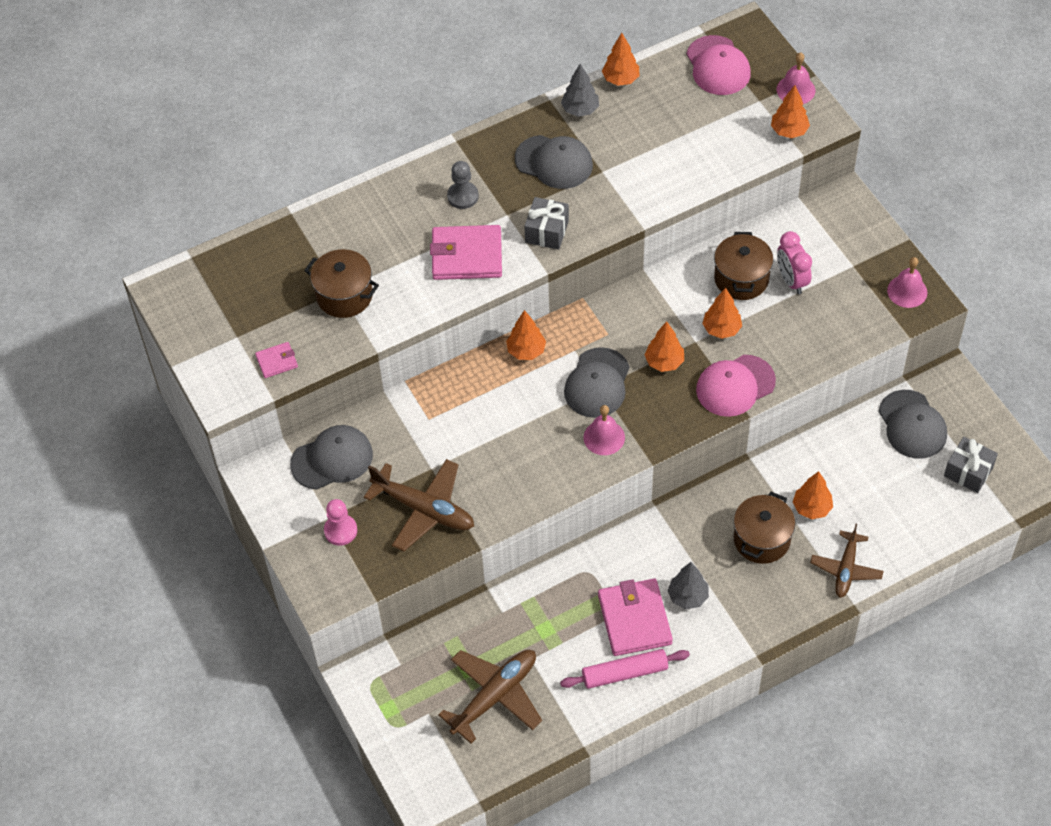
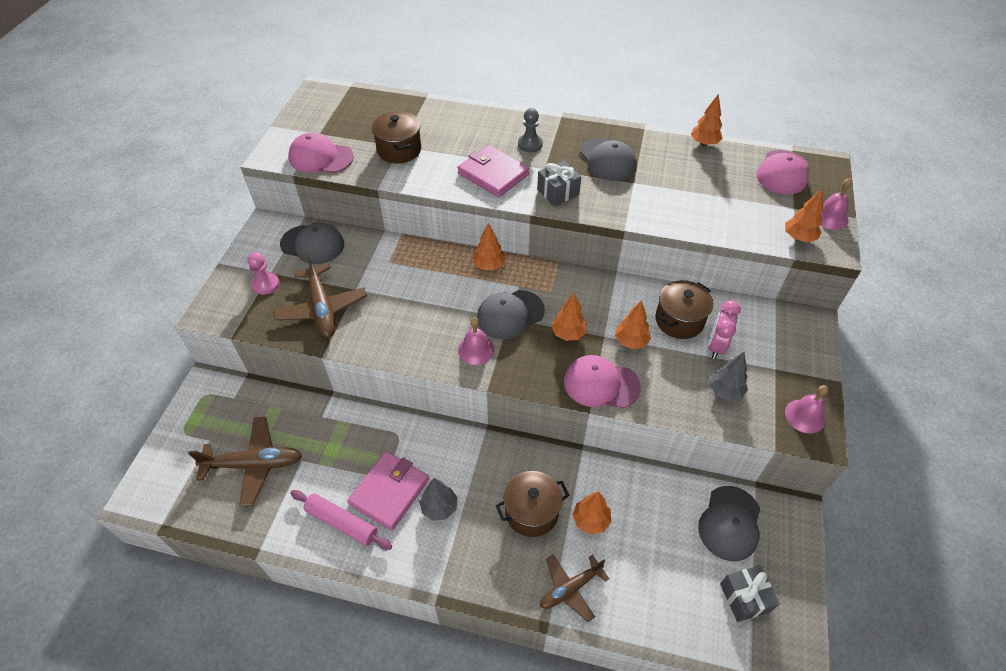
camera: 40 degrees right, 5 degrees down
(277, 361) = (321, 157): pink wallet -> pink cap
(580, 110) = (658, 144): grey tree -> grey tree (725, 391)

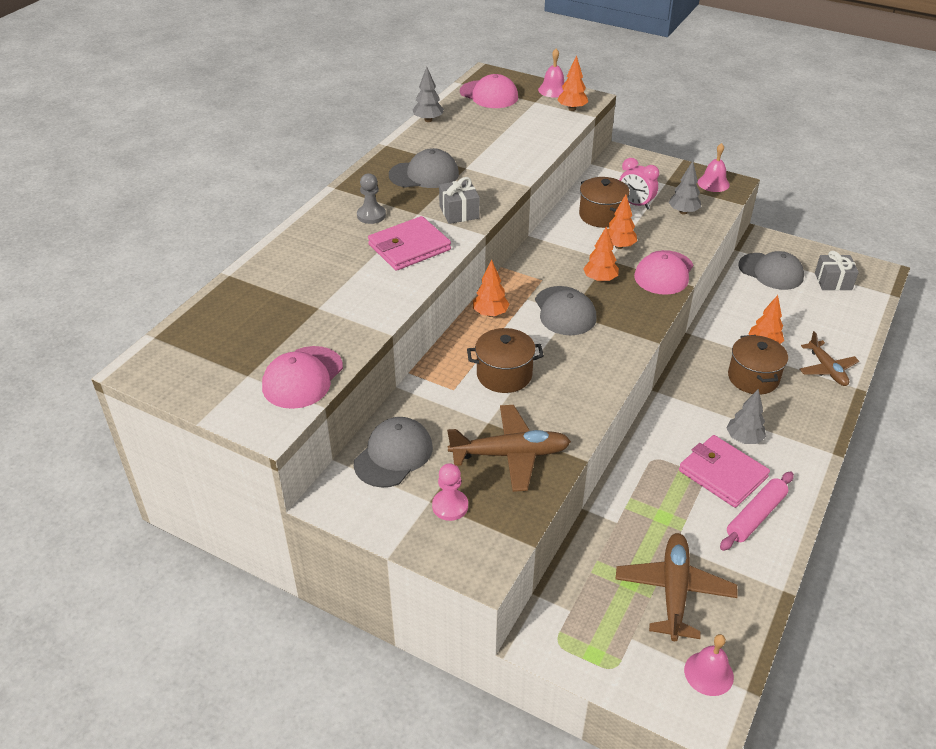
camera: 75 degrees left, 10 degrees down
(399, 150) = (326, 309): brown pot -> brown pot (504, 375)
(476, 349) = (605, 341): pink bell -> pink bell (708, 673)
(704, 143) = (428, 120): orange tree -> grey tree

